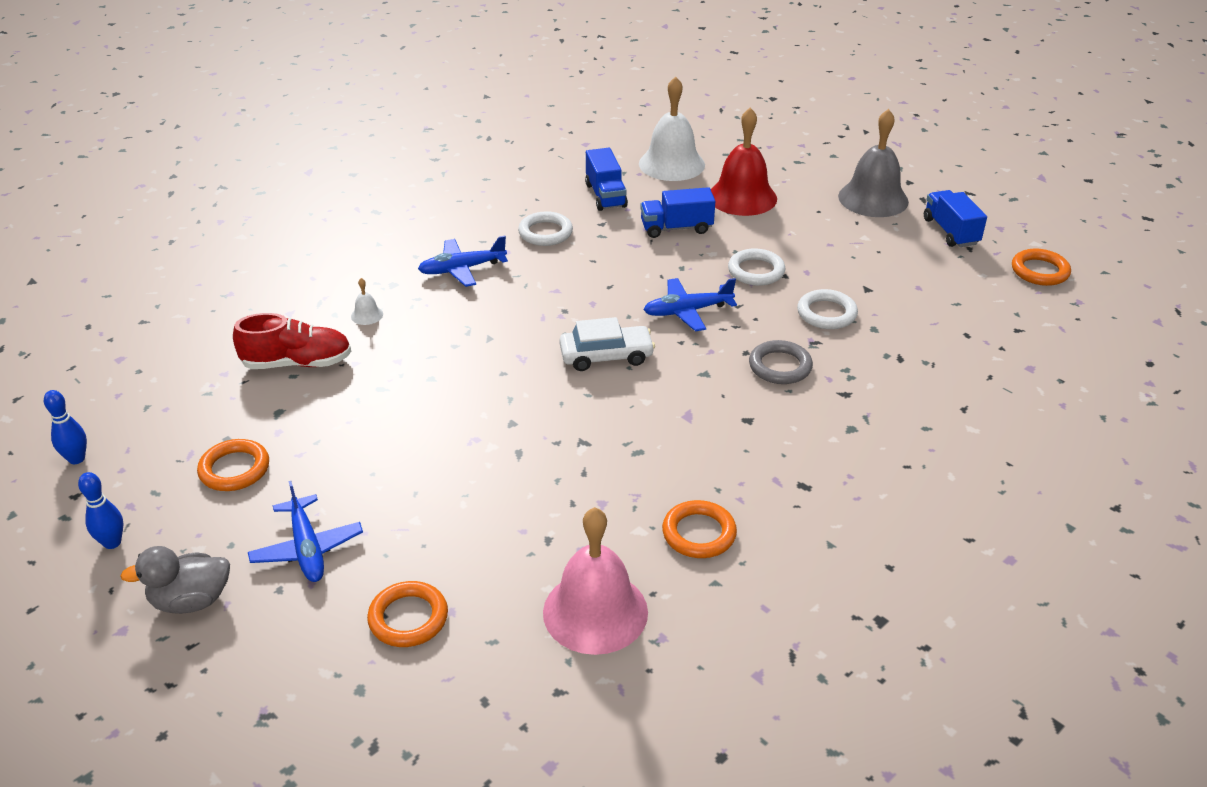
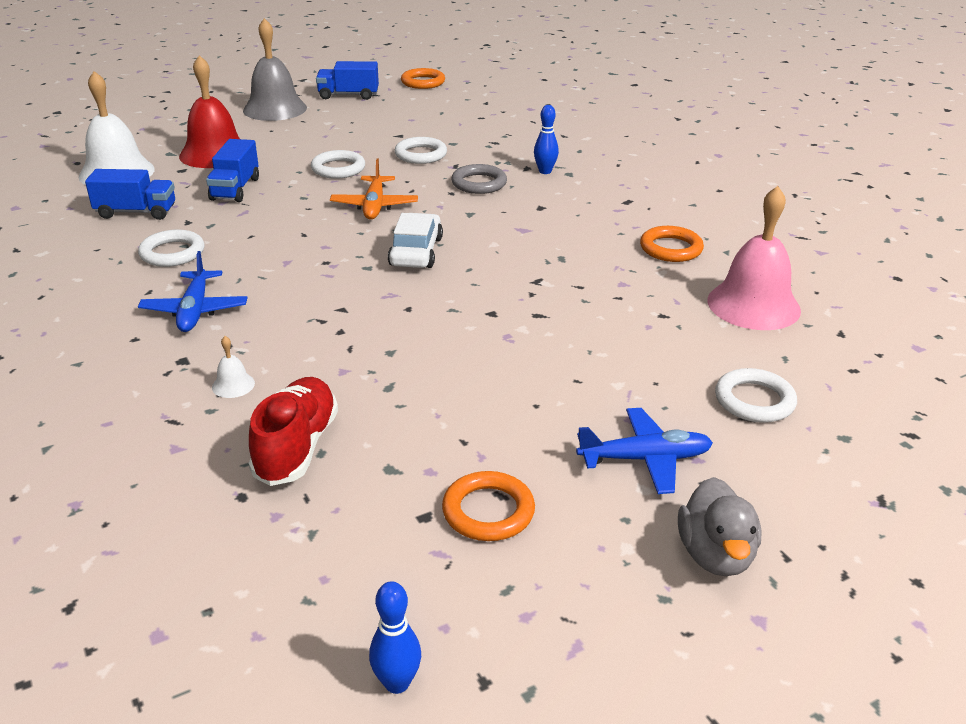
camera: 75 degrees left, 5 degrees down
(112, 543) = (597, 633): blue bowling pin -> blue bowling pin (545, 171)
(408, 618) = (754, 400): orange ring -> white ring
(687, 311) = (374, 206): blue plane -> orange plane

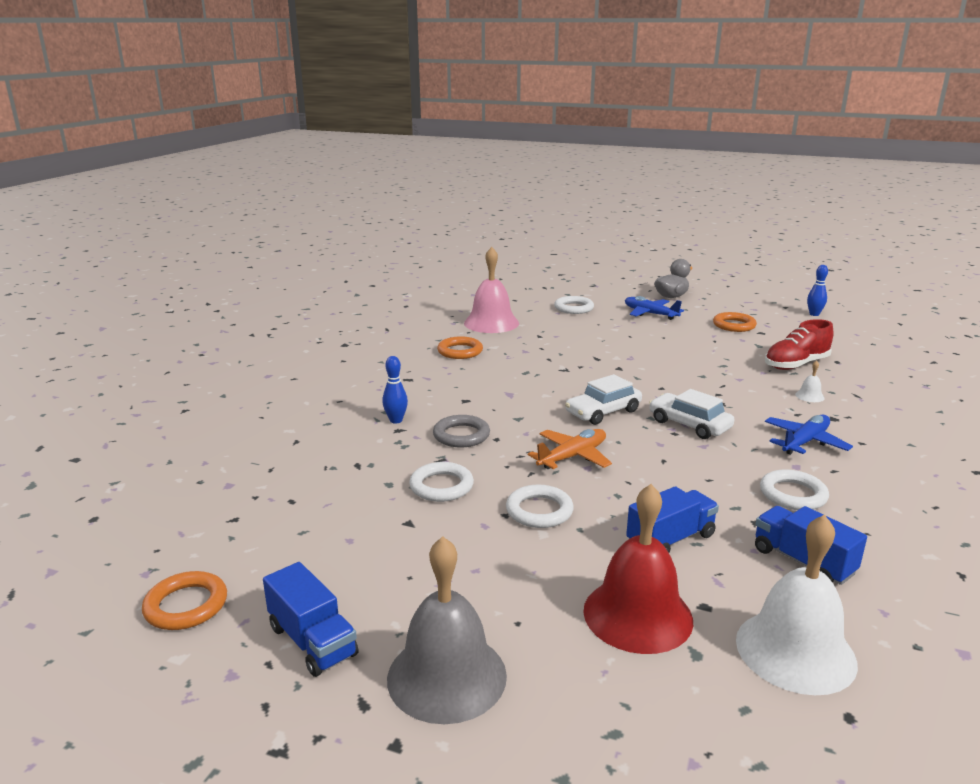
camera: 130 degrees left, 10 degrees down
(323, 277) = (689, 424): none -> white car

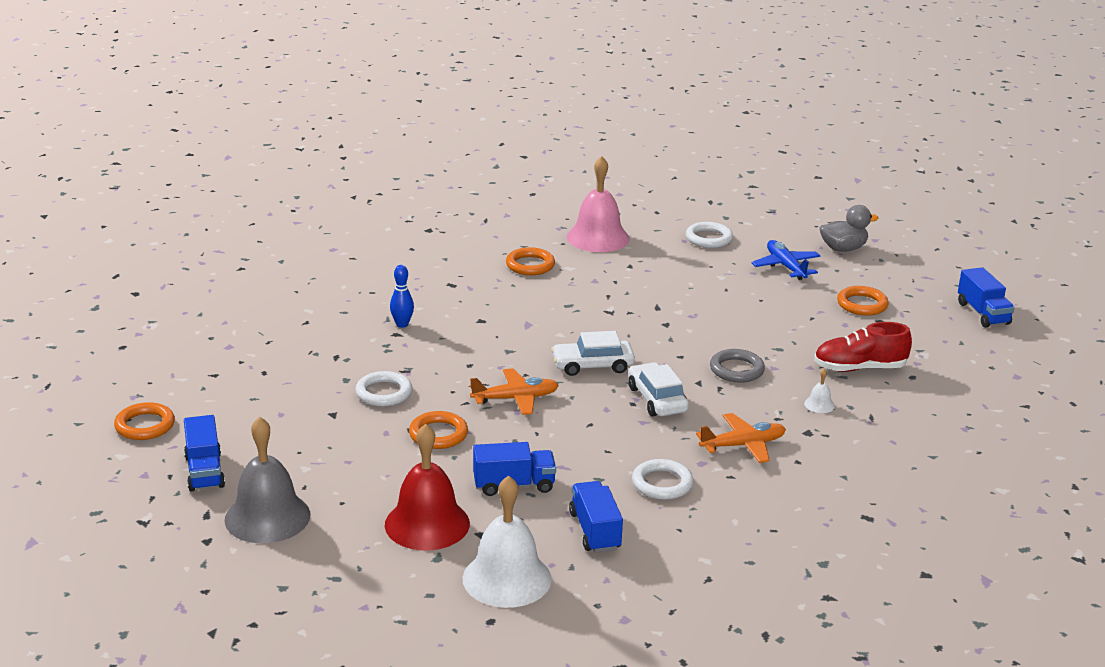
camera: 25 degrees right, 5 degrees up
(461, 435) = (443, 353): grey ring -> grey ring (736, 370)
(539, 511) = (438, 434): white ring -> orange ring
(805, 442) = (743, 445): blue plane -> orange plane
(814, 314) = (983, 313): blue bowling pin -> blue truck

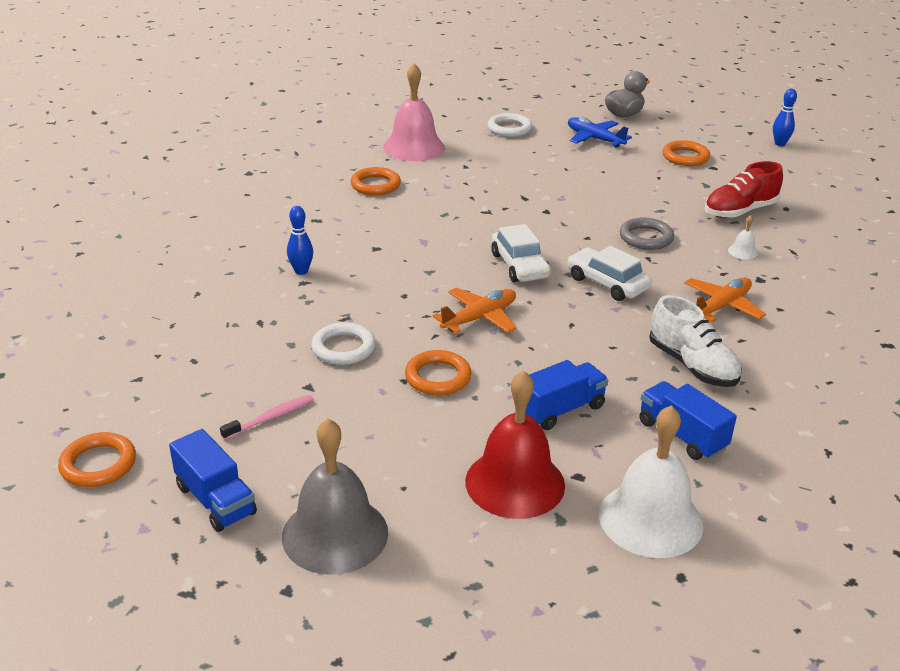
camera: 25 degrees left, 5 degrees up
(286, 428) = (270, 418): none -> pink toothbrush
(592, 365) = (519, 266): white car -> white car turned 75 degrees counterclockwise
(662, 484) = (692, 365): white ring -> white shoe
(983, 313) = (780, 144): blue truck -> blue bowling pin

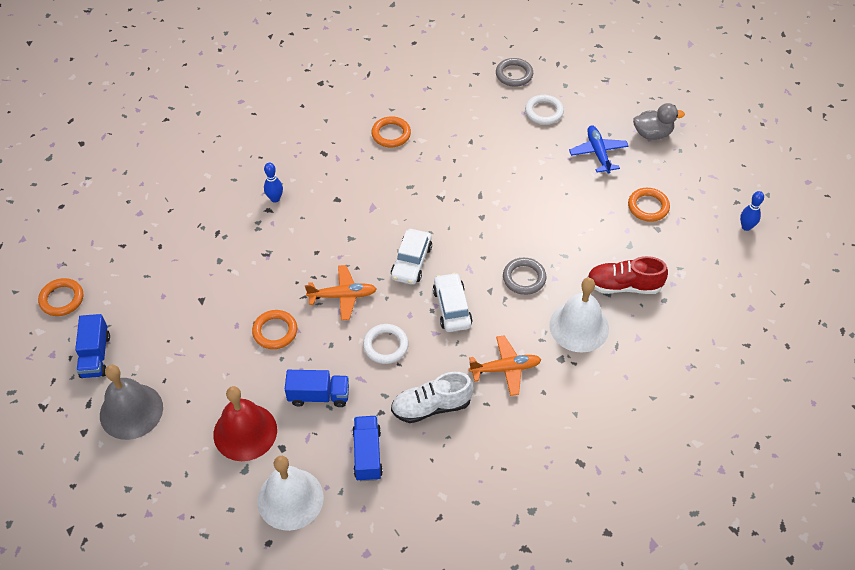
camera: 35 degrees right, 20 degrees up
(270, 418) = (163, 313): pink toothbrush -> none
(343, 348) = (244, 279): white ring -> white ring (385, 346)
(414, 147) = (453, 103): pink bell -> none
(448, 114) = (514, 74): none -> grey ring
(692, 365) = (431, 406): white shoe -> white shoe turned 75 degrees clockwise
(743, 251) = (579, 326): white bell -> white bell, size x2.48

